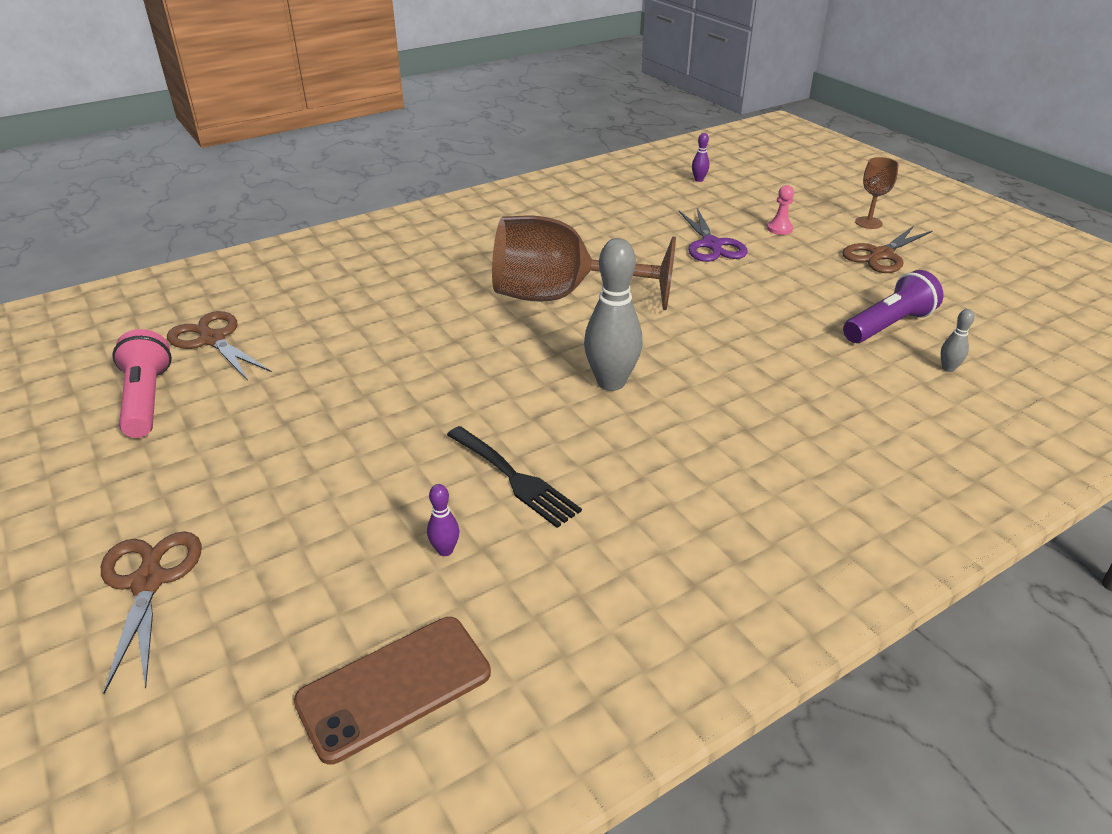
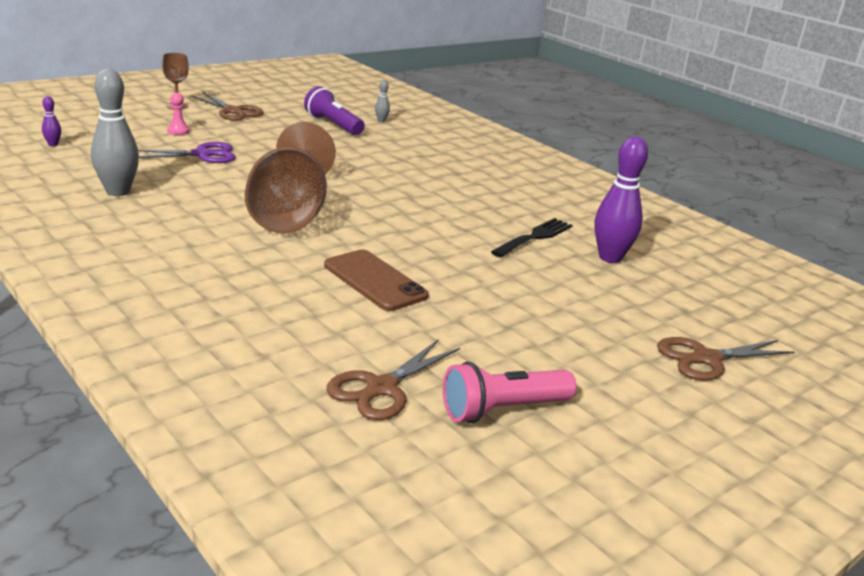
camera: 100 degrees left, 10 degrees down
(394, 687) = (712, 269): brown phone -> brown phone (375, 281)
(445, 550) = (610, 258): purple bowling pin -> purple bowling pin, size x2.25
(611, 382) = (417, 203): grey bowling pin -> grey bowling pin (118, 192)

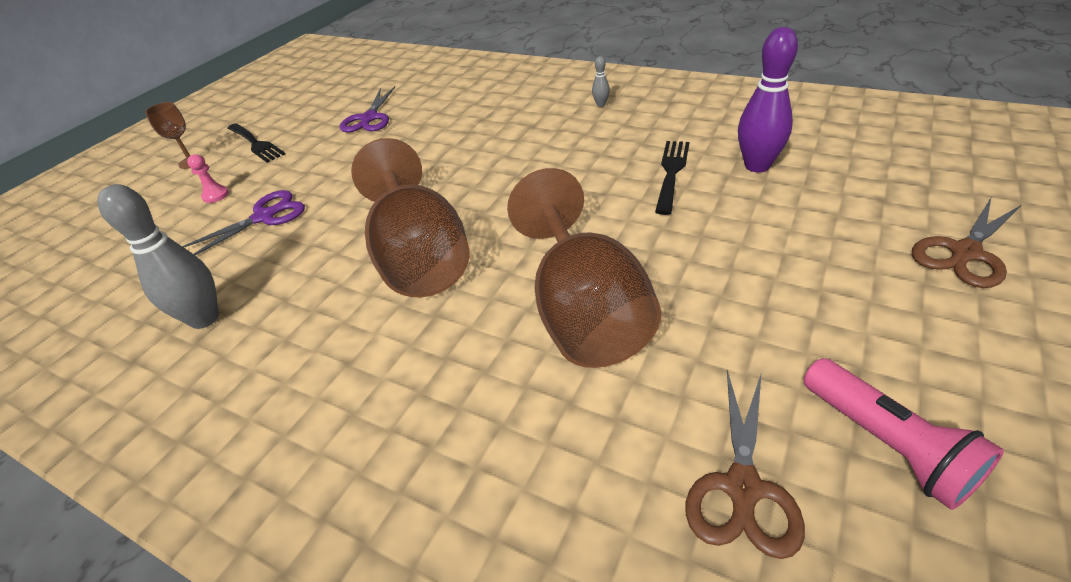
camera: 15 degrees left, 15 degrees up
(53, 144) = (80, 281): purple bowling pin -> none
(233, 111) = (256, 144): brown scissors -> black fork
(333, 125) = (369, 118): purple flashlight -> purple scissors
(375, 281) = (584, 311): brown phone -> brown goblet
(381, 121) = (410, 94): grey bowling pin -> grey bowling pin (601, 104)
(503, 410) = (886, 444): pink flashlight -> pink flashlight turned 75 degrees counterclockwise

